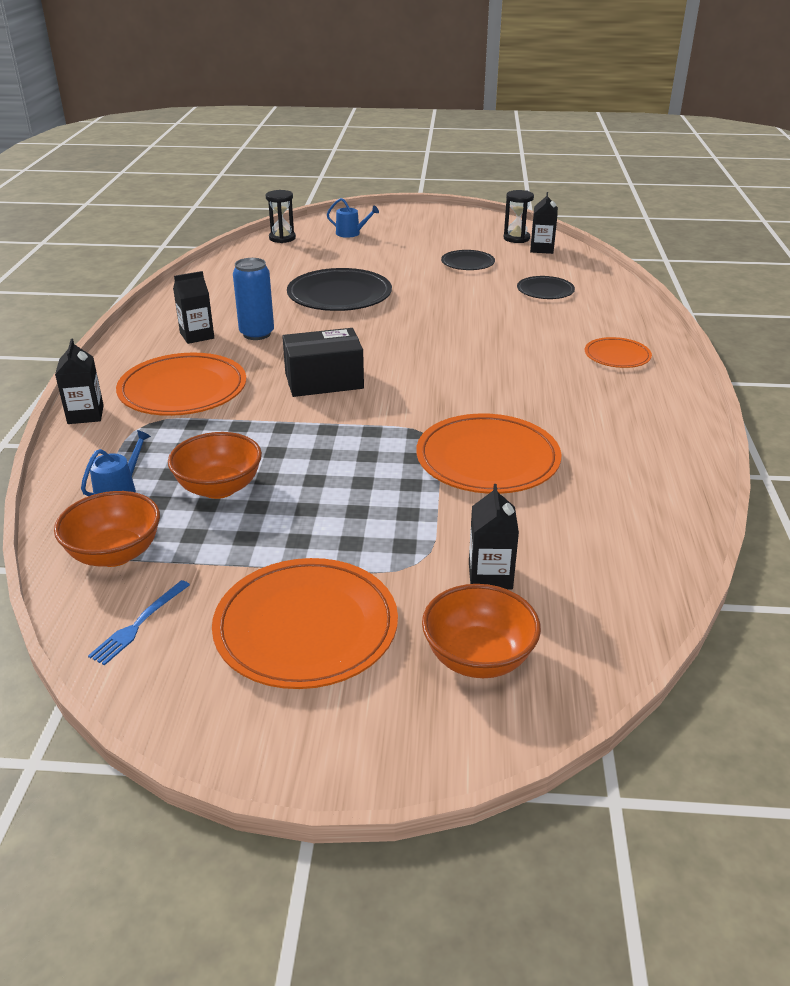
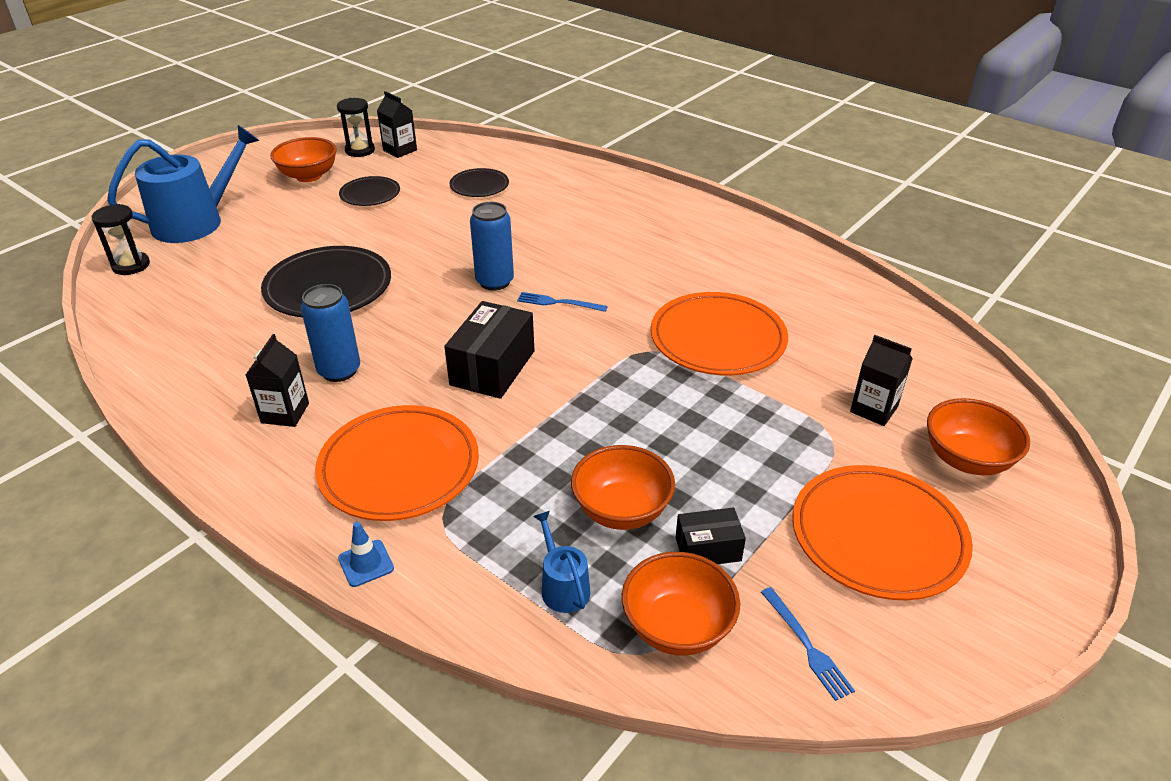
camera: 55 degrees left, 5 degrees up
(85, 414) = (366, 563): black carton -> blue traffic cone
(210, 541) = (708, 549): none -> black box
(351, 233) = (196, 222): blue watering can -> blue watering can, size x2.18
(428, 343) = (494, 282): none -> blue can
(437, 375) = (558, 303): none -> blue fork
(456, 238) = (308, 176): none -> orange bowl
(617, 356) = (628, 210): orange plate -> none

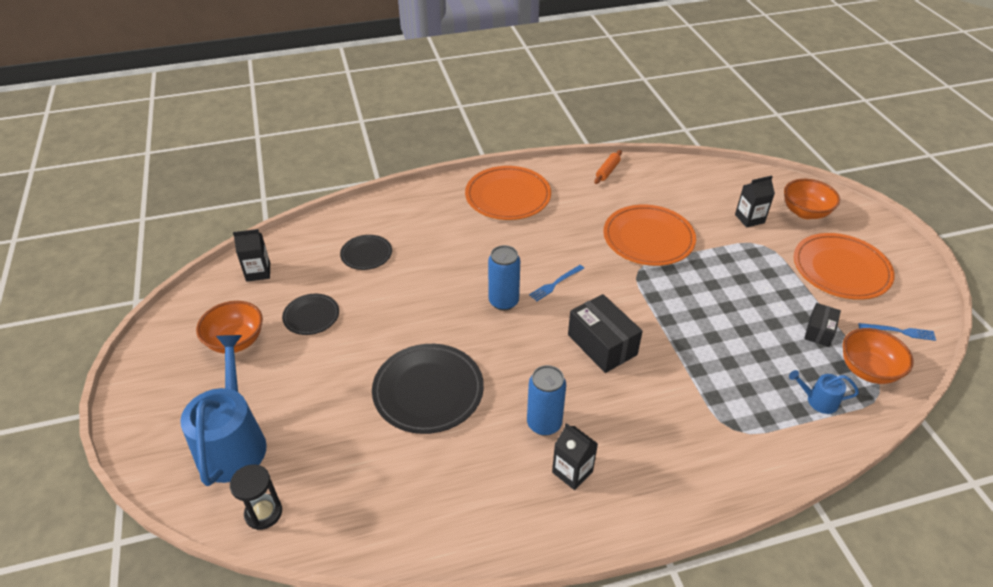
camera: 55 degrees left, 5 degrees up
(360, 150) = (229, 294): black hourglass -> none
(366, 563) = (754, 482): blue traffic cone -> none
(399, 467) = (673, 431): orange plate -> orange plate (508, 196)
(621, 510) = (771, 349): orange bowl -> none
(806, 267) = (607, 171): none -> orange rolling pin

